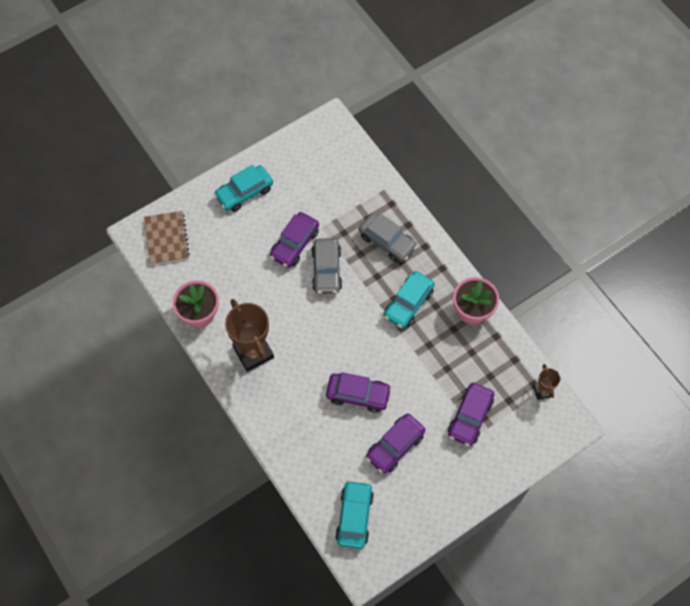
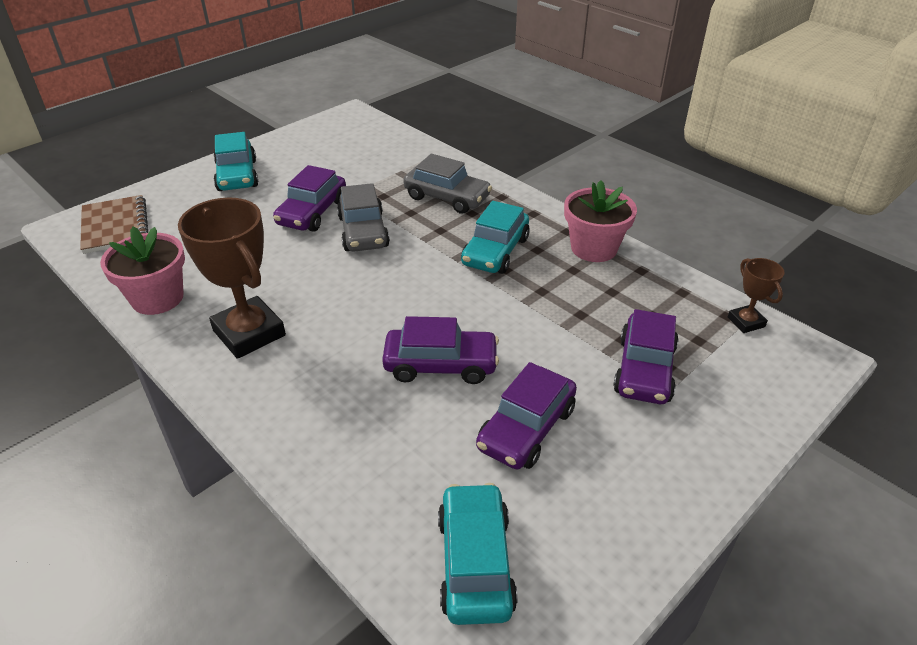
camera: 10 degrees left, 25 degrees down
(244, 192) = (237, 175): turquoise car -> turquoise car turned 60 degrees counterclockwise

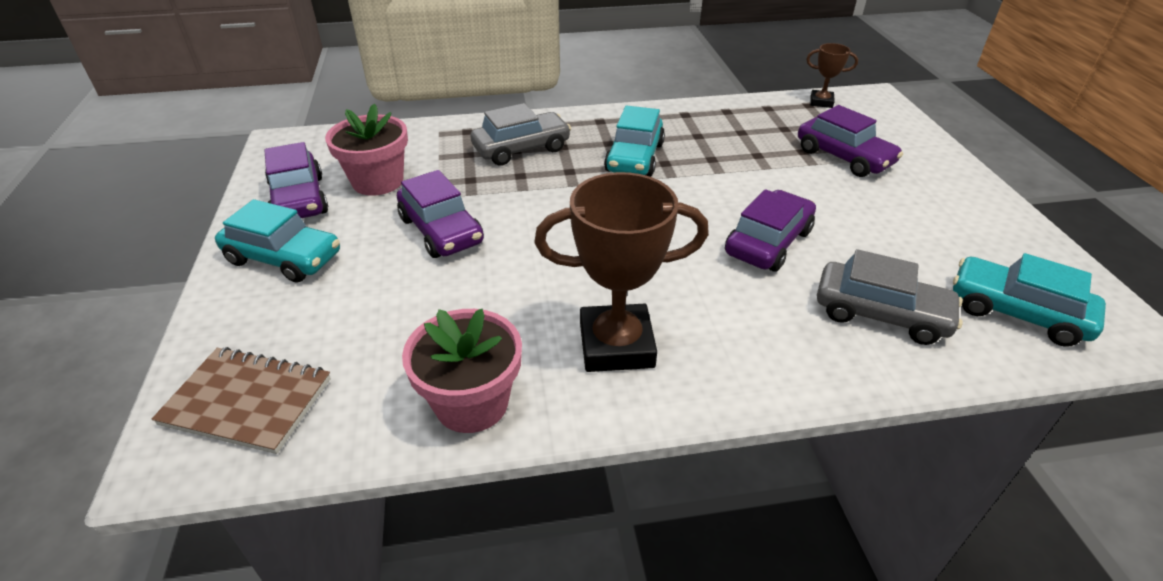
camera: 55 degrees left, 0 degrees up
(363, 232) = (519, 212): grey car -> grey car (880, 314)
(495, 251) = (634, 158): turquoise car -> turquoise car turned 45 degrees clockwise
(526, 428) = (877, 231): purple car -> purple car (299, 199)
(594, 248) = (679, 117): pink flower pot -> pink flower pot (378, 181)

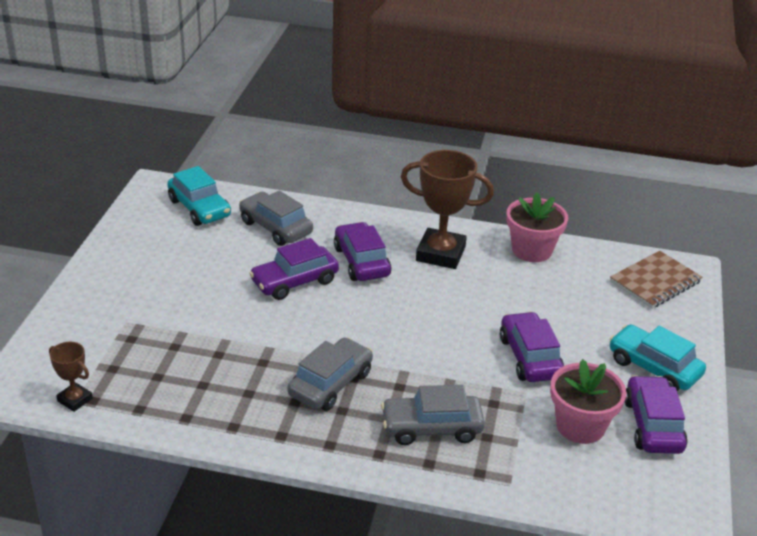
camera: 160 degrees left, 5 degrees down
(247, 401) = (655, 282): brown notebook -> brown notebook turned 75 degrees counterclockwise
(634, 158) = (330, 384): turquoise car -> grey car
(844, 157) = (148, 330): purple car -> purple car (361, 261)

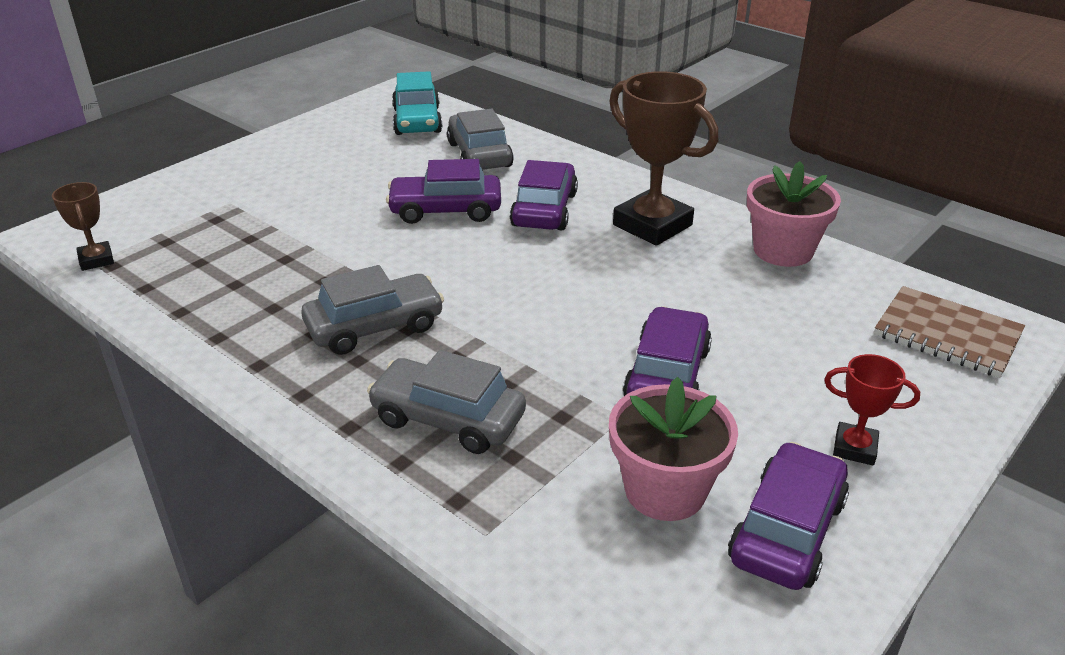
camera: 30 degrees right, 0 degrees up
(654, 368) = (854, 448): turquoise car -> red trophy
(655, 282) = (947, 335): brown notebook -> brown notebook turned 45 degrees clockwise

